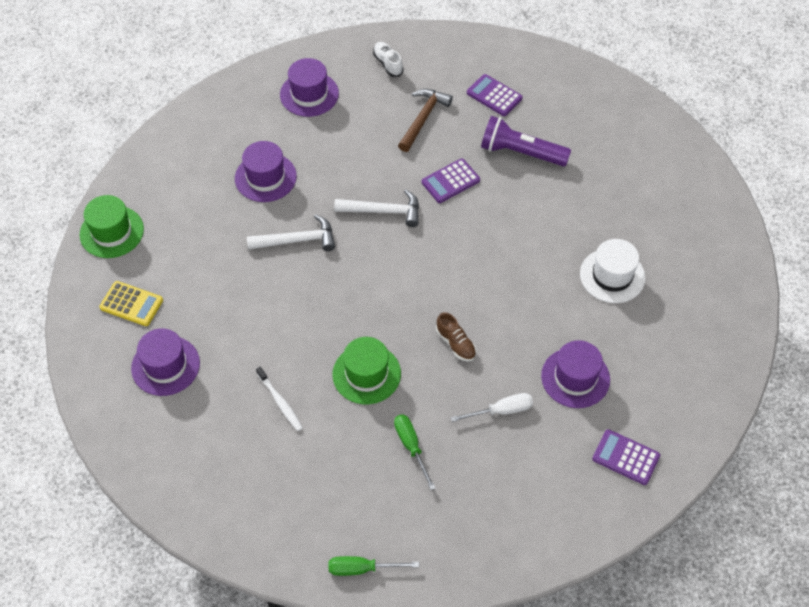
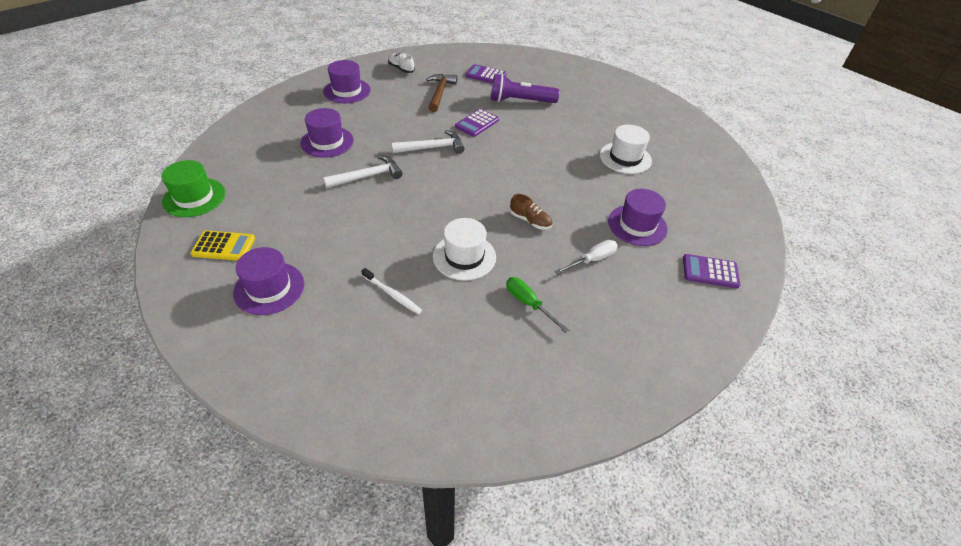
camera: 20 degrees left, 10 degrees down
(362, 568) = (530, 423): green screwdriver -> none
(366, 374) = (464, 257): green hat -> white hat

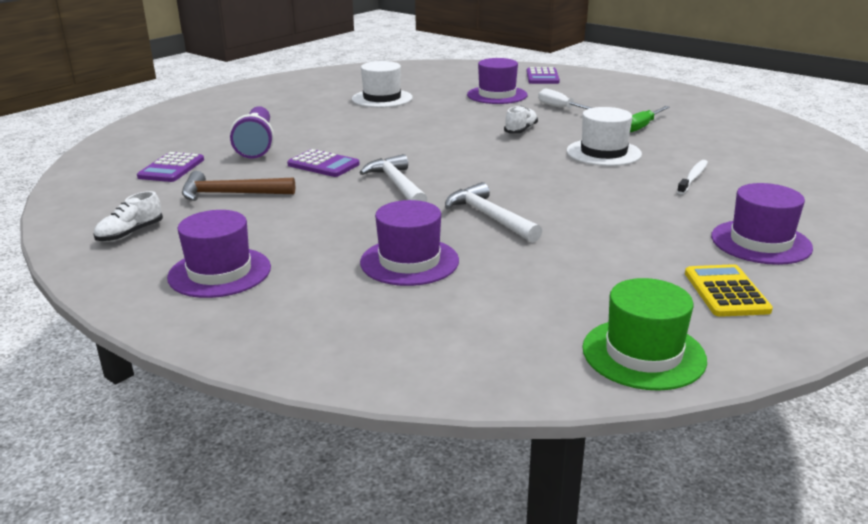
camera: 95 degrees left, 20 degrees down
(530, 221) = (521, 130): brown shoe -> white shoe

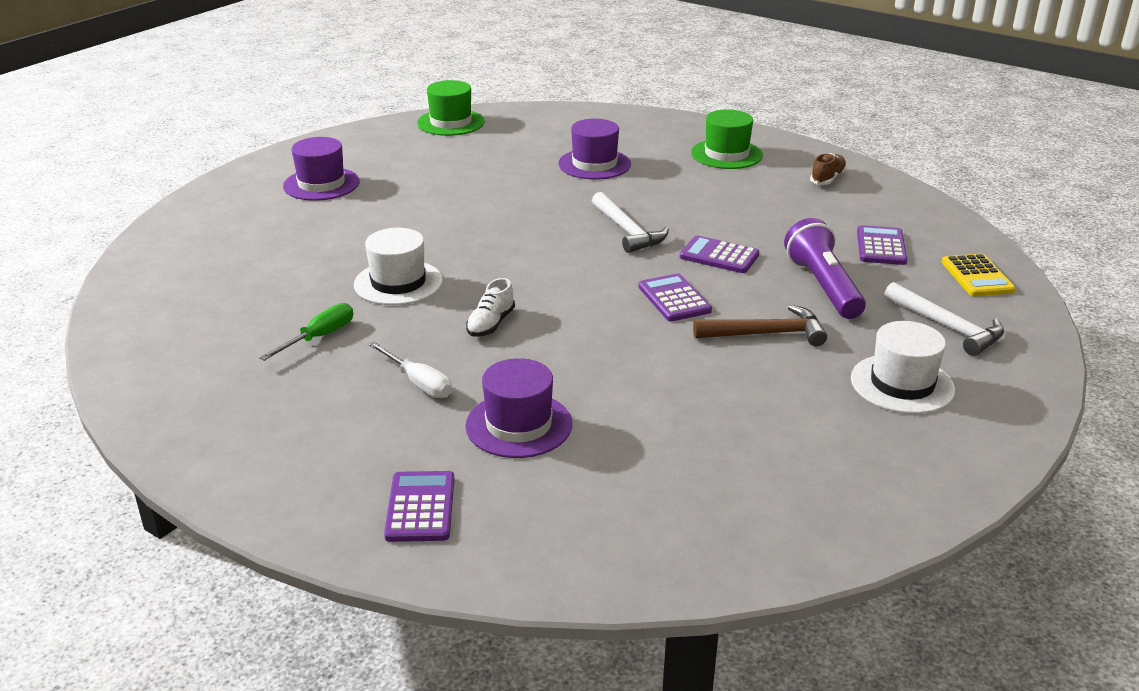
camera: 175 degrees right, 5 degrees up
(130, 233) = (827, 179): white shoe -> brown shoe
(219, 272) = (726, 154): purple hat -> green hat
(231, 194) = (783, 217): brown hammer -> brown hammer (766, 334)
(380, 140) = (674, 299): none -> purple calculator
(382, 98) = (717, 407): white hat -> white hat (902, 384)
(489, 217) = (535, 199): white hammer -> white hammer (947, 327)
(693, 177) = (322, 248): white toothbrush -> none
(726, 292) = (378, 151): yellow calculator -> yellow calculator (977, 276)

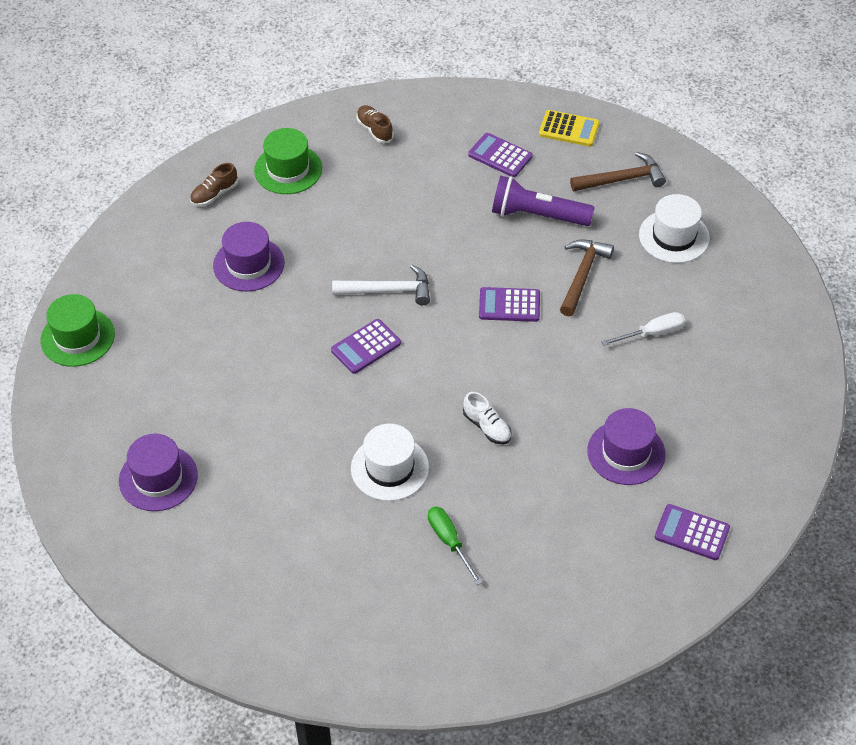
camera: 65 degrees left, 20 degrees up
(418, 383) = (546, 495): white screwdriver -> white screwdriver (652, 333)
(660, 133) = (214, 194): none -> brown shoe
(719, 256) = (461, 252): purple calculator -> purple calculator (366, 347)
(947, 327) = (622, 179): white hammer -> brown hammer

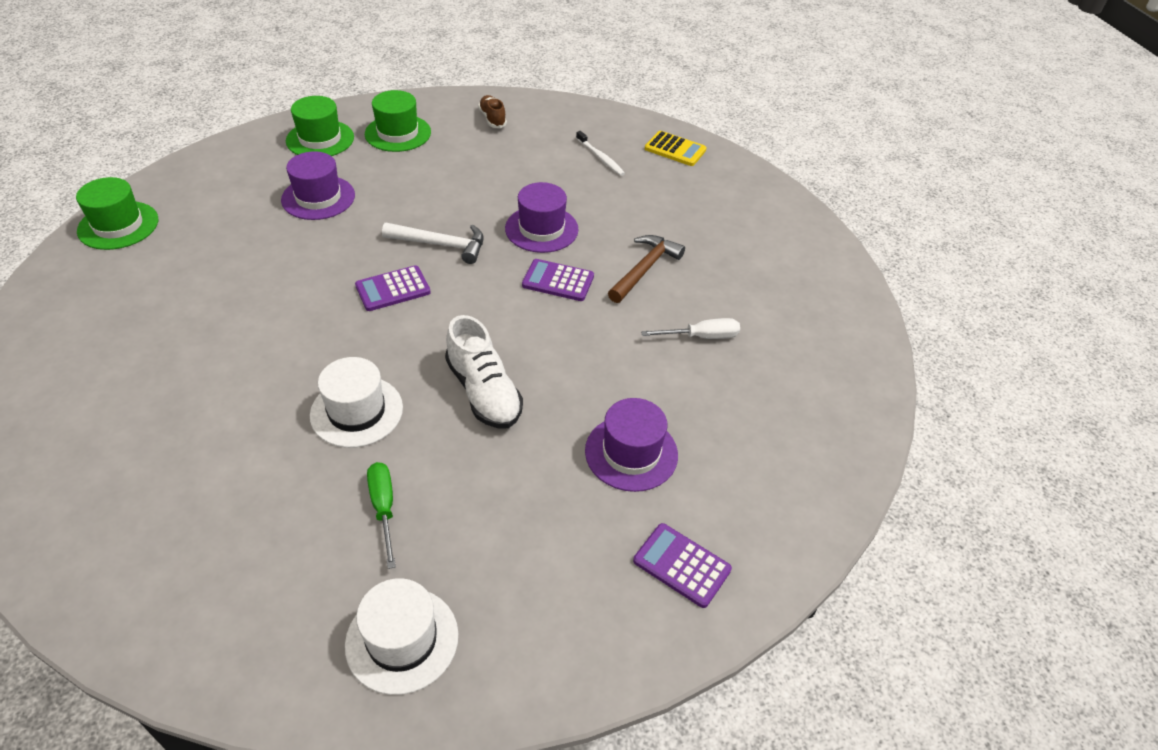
camera: 10 degrees right, 5 degrees down
(158, 478) = (106, 368): purple hat -> purple hat (541, 229)
(214, 194) = (320, 139): brown shoe -> green hat
(487, 427) = (484, 392): white shoe -> white shoe, size x1.71
(500, 156) = (601, 158): purple calculator -> white toothbrush
(537, 215) = (618, 210): purple flashlight -> none
(622, 179) = (713, 197): brown hammer -> none
(674, 236) = (751, 253): white hat -> white hat (402, 640)

